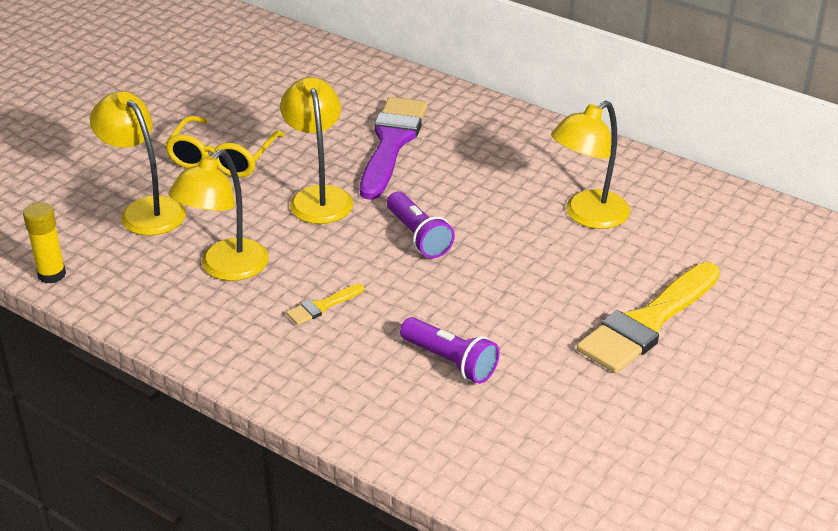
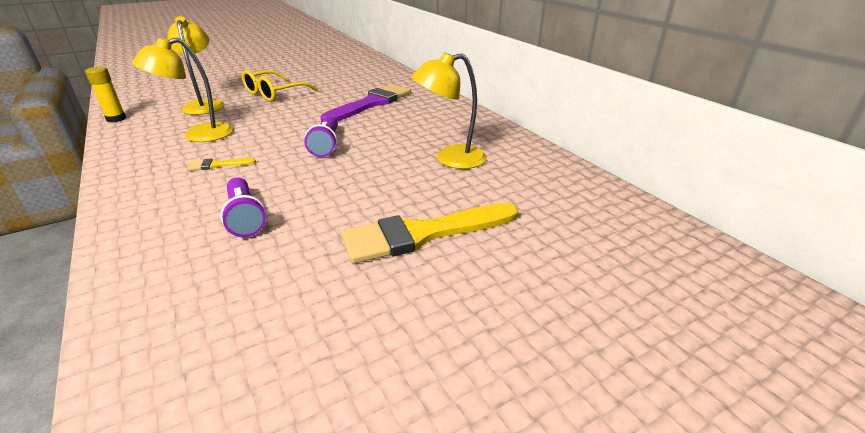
camera: 25 degrees right, 5 degrees down
(319, 197) = (297, 117): yellow lamp -> none

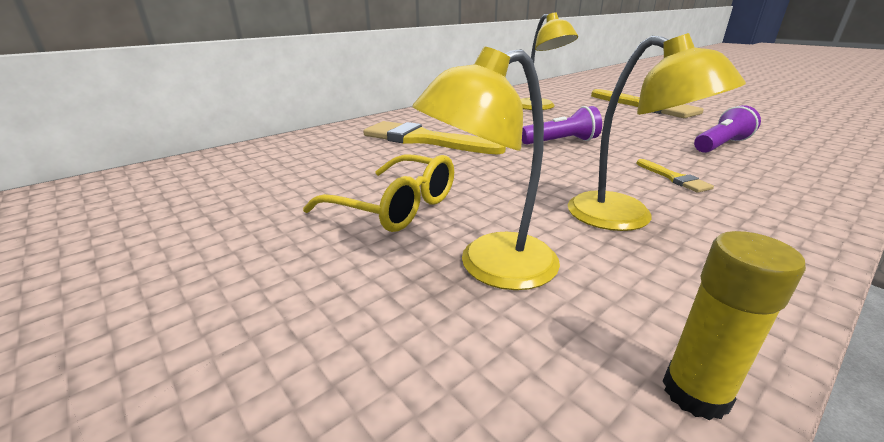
camera: 100 degrees left, 5 degrees down
(371, 103) = (424, 140): purple brush -> yellow brush

